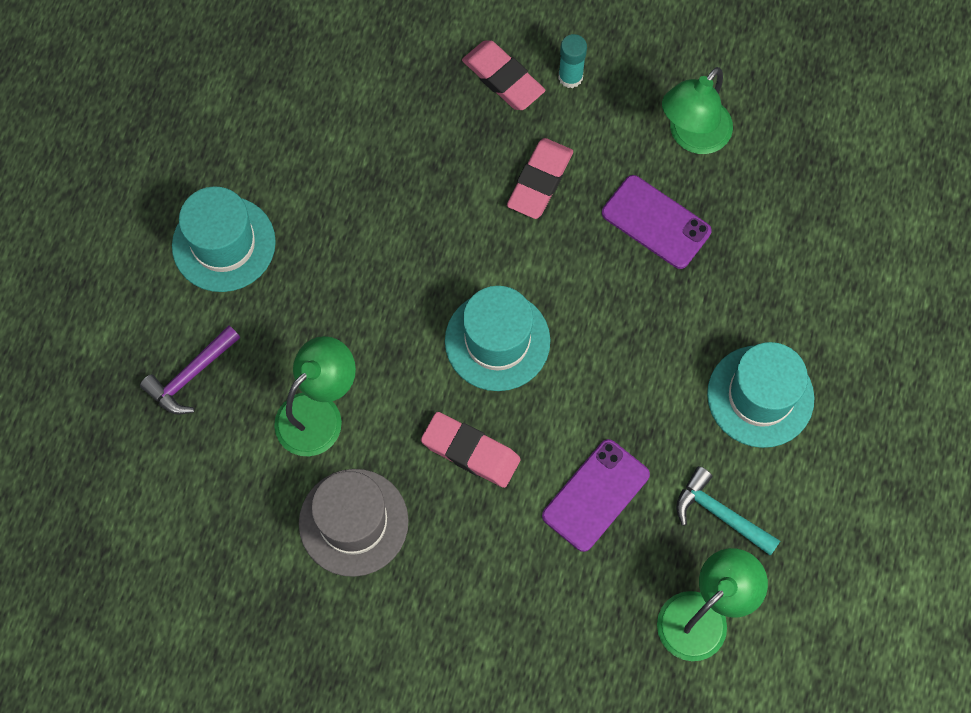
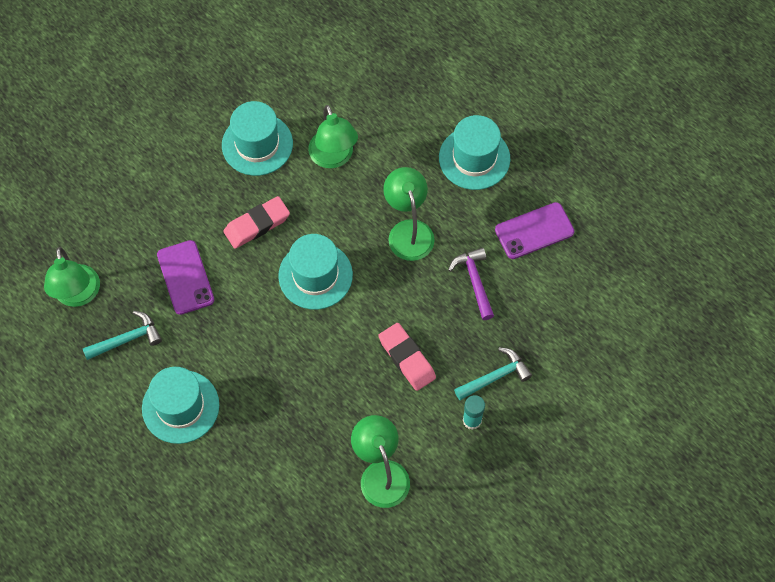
camera: 120 degrees right, 5 degrees down
(190, 376) = (399, 103): purple hammer -> purple hammer (474, 281)
(353, 522) = (257, 144): grey hat -> turquoise hat
(372, 267) = (408, 231): none -> green lamp
(503, 79) = (495, 376): pink eraser -> turquoise hammer
(656, 222) = (334, 413): purple phone -> purple phone (534, 231)

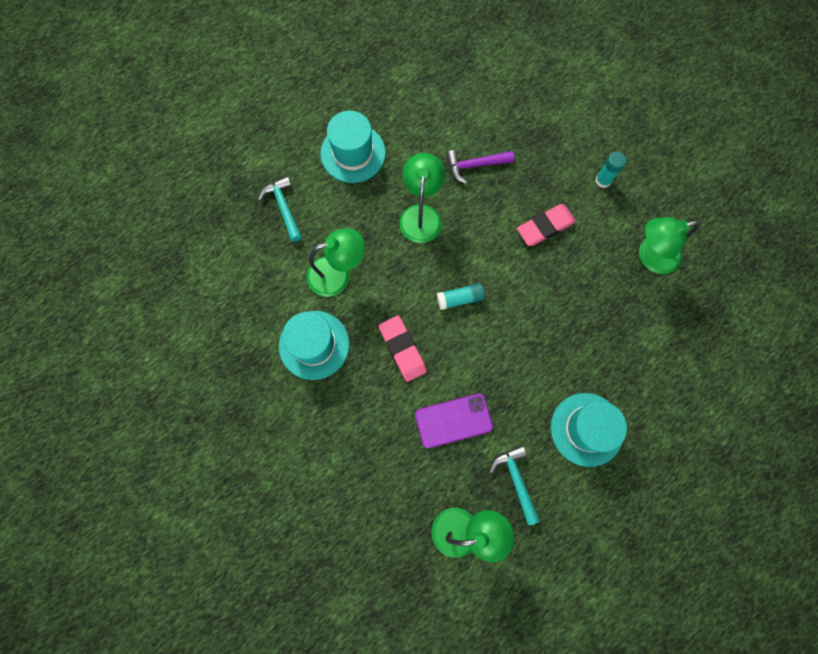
camera: 85 degrees left, 10 degrees up
(315, 275) = (460, 299): turquoise hat -> turquoise glue stick
(408, 231) = (421, 215): green lamp -> green lamp turned 105 degrees clockwise
(495, 376) = (564, 158): turquoise hammer -> turquoise hammer (283, 207)
(534, 231) = (430, 113): purple phone -> none

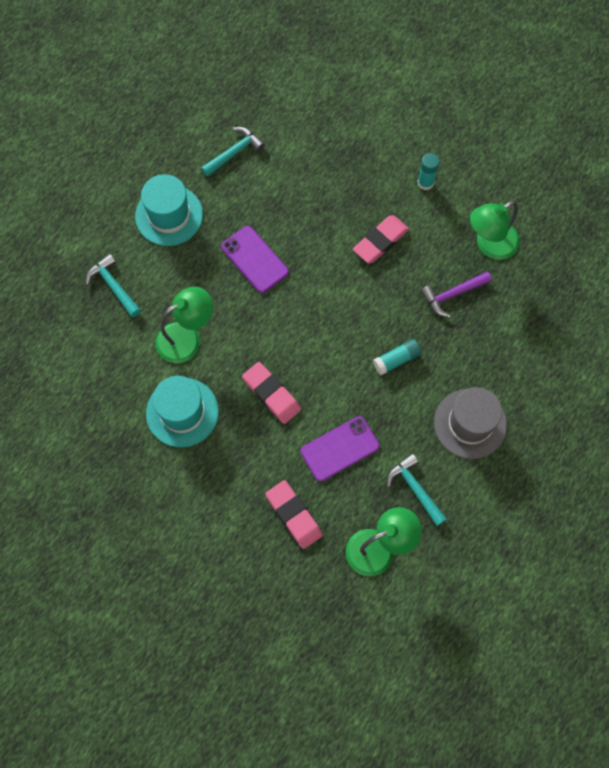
camera: 15 degrees left, 5 degrees down
(392, 474) = (294, 515): none -> pink eraser
(421, 215) = (254, 259): green lamp -> purple phone
(429, 108) = (234, 152): none -> turquoise hammer
(460, 299) = (315, 331): turquoise glue stick -> turquoise glue stick (396, 360)
(474, 165) = (295, 198): purple hammer -> purple hammer (452, 295)
(586, 429) = (470, 423): turquoise hat -> grey hat

